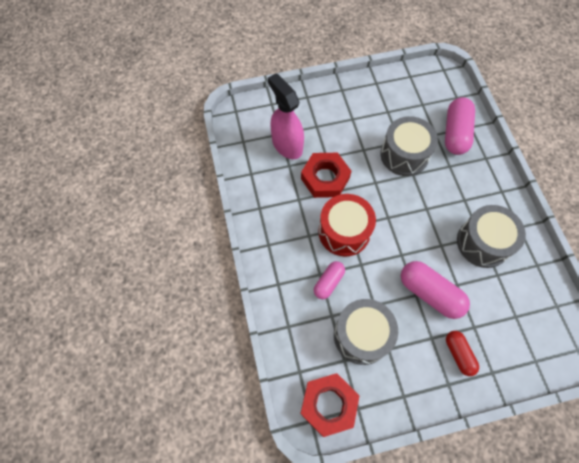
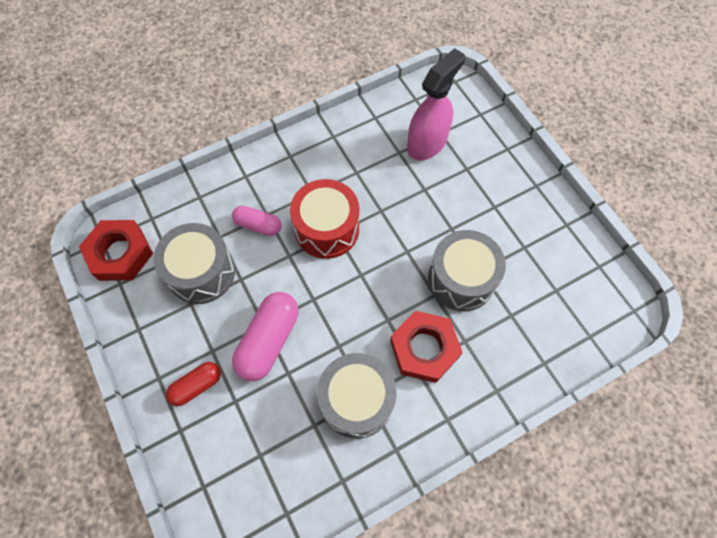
camera: 75 degrees right, 0 degrees up
(325, 178) = (394, 194): red nut -> red nut (424, 349)
(455, 133) = (523, 342): pink capsule -> none

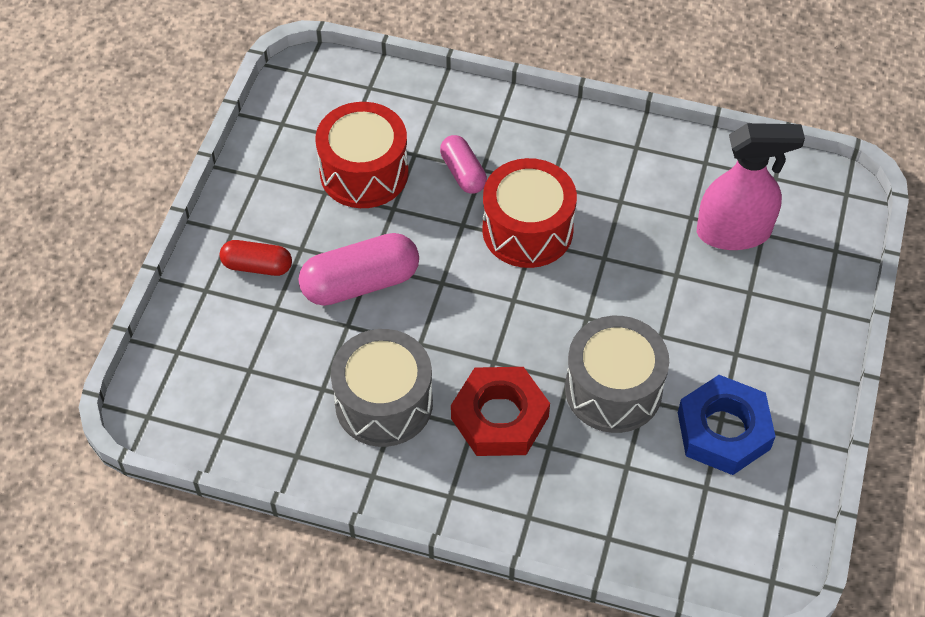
camera: 45 degrees right, 10 degrees down
(120, 254) = (309, 97): red nut -> none
(201, 272) = (364, 172): grey drum -> red drum
(532, 253) = (723, 431): none -> blue nut

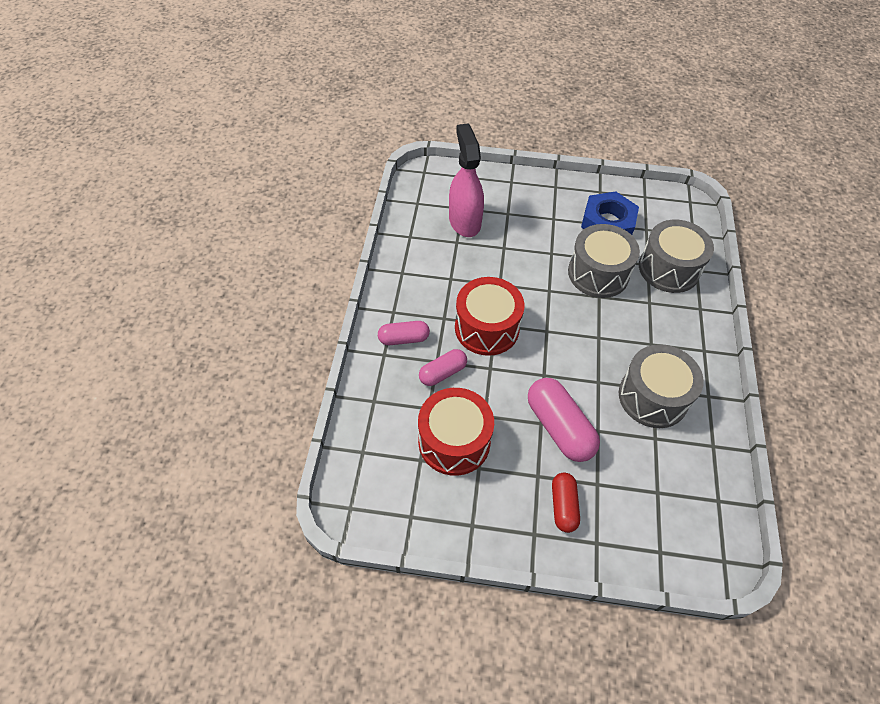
camera: 100 degrees left, 0 degrees up
(499, 417) = (639, 329): red nut -> none
(522, 138) = (403, 339): none -> pink capsule
(614, 495) = (669, 269): none -> grey drum

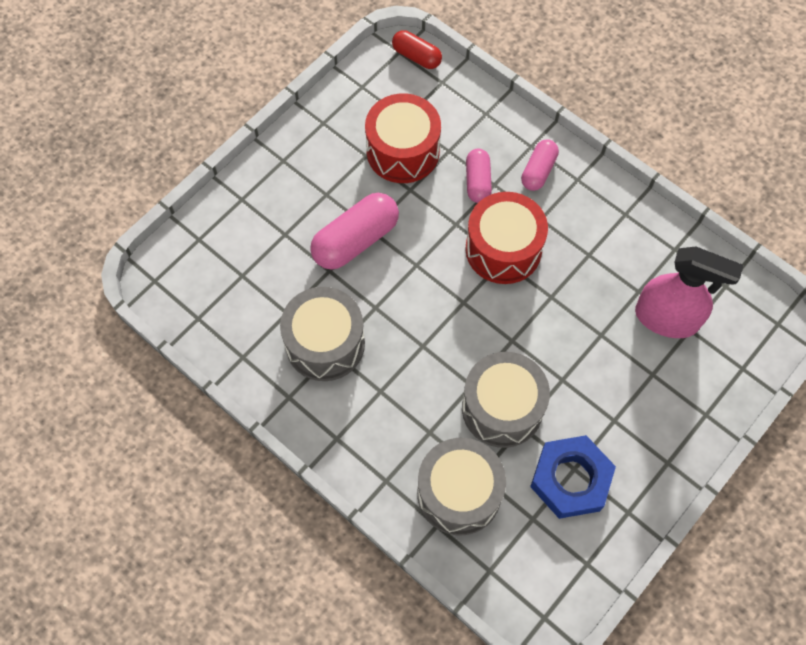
camera: 125 degrees right, 10 degrees up
(559, 427) = (355, 240): pink capsule -> pink capsule turned 45 degrees counterclockwise
(563, 506) = (287, 195): red capsule -> red capsule (416, 57)

